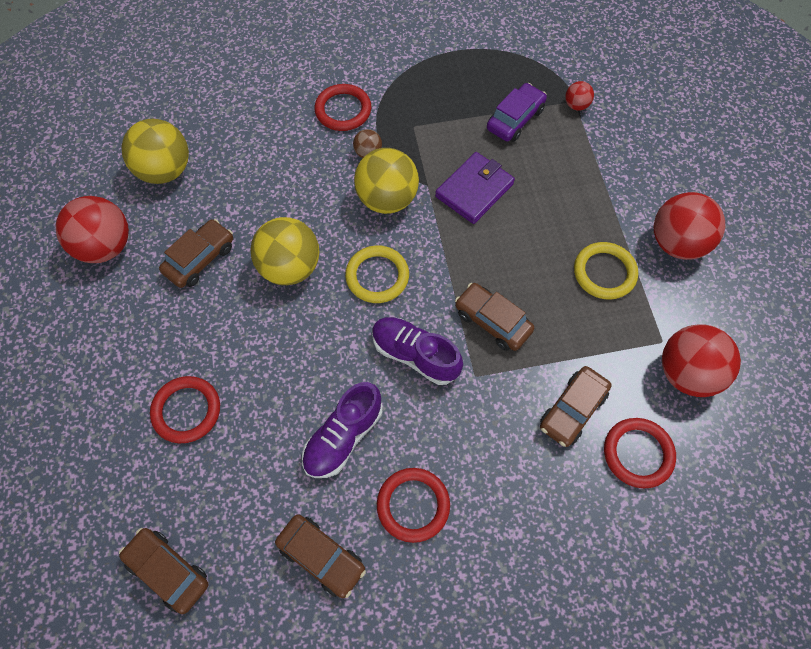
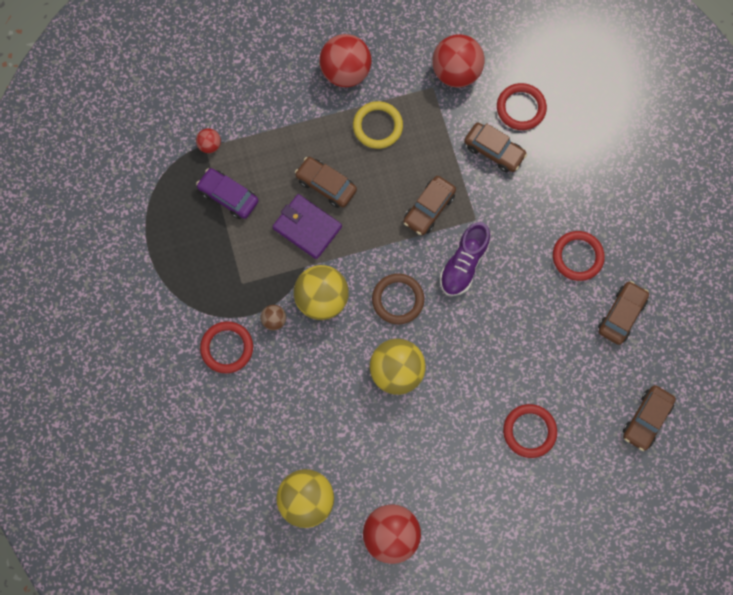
camera: 95 degrees left, 10 degrees up
(200, 259) = (395, 448): brown car -> brown car (326, 185)
(343, 437) = (535, 310): purple shoe -> none
(377, 276) = (398, 299): yellow ring -> brown ring

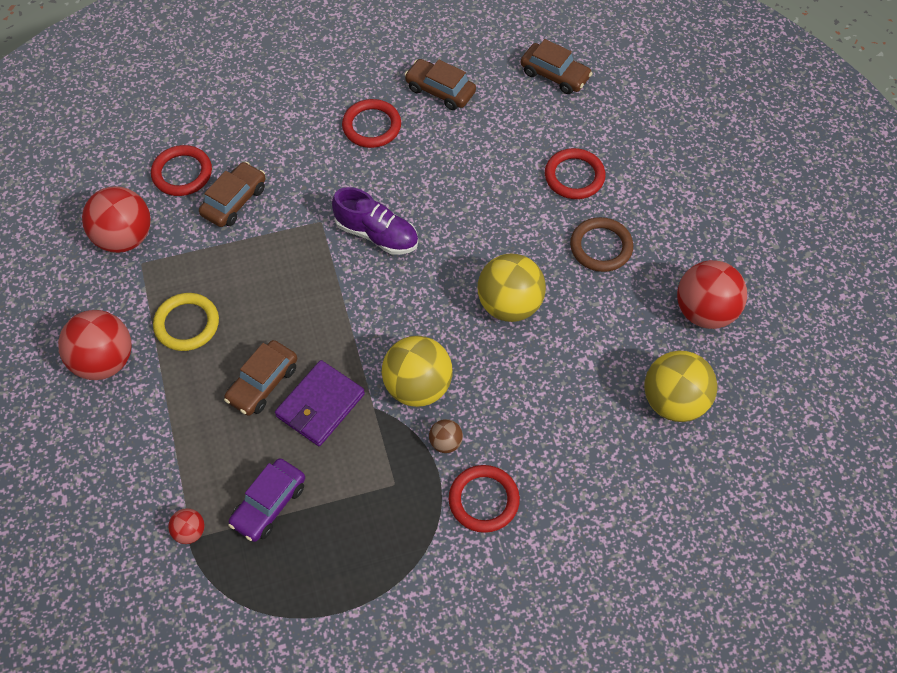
camera: 90 degrees left, 15 degrees down
(398, 299) = (419, 303): brown ring -> brown ring (601, 247)
(429, 209) = (303, 269): brown car -> none

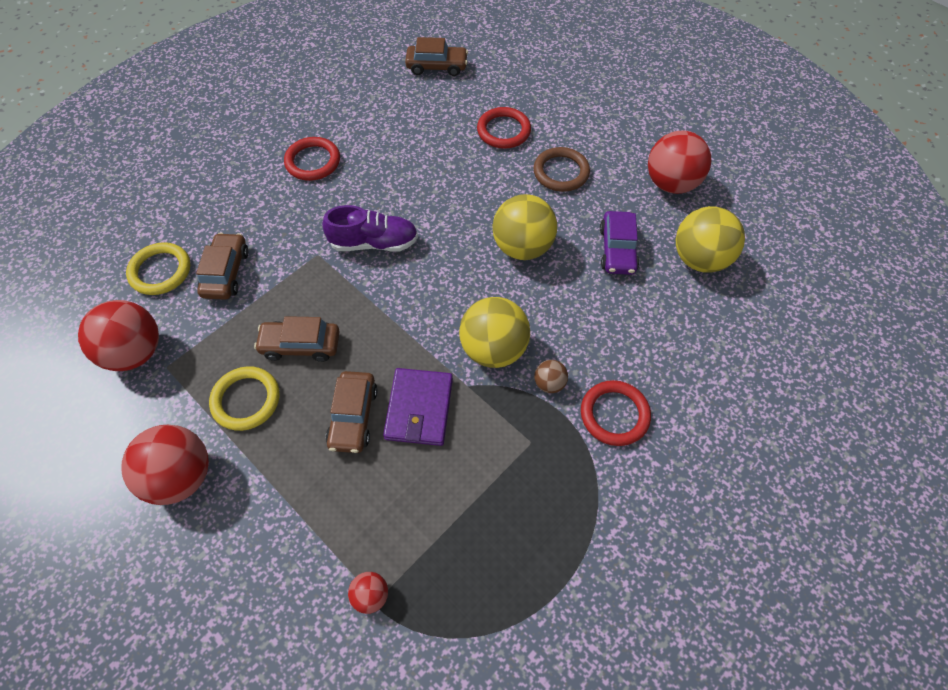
camera: 30 degrees left, 0 degrees up
(182, 173) = (160, 271): red ring -> yellow ring
(269, 505) = (431, 524): purple car -> purple car (617, 249)
(440, 91) = (353, 112): brown car -> brown car (300, 345)

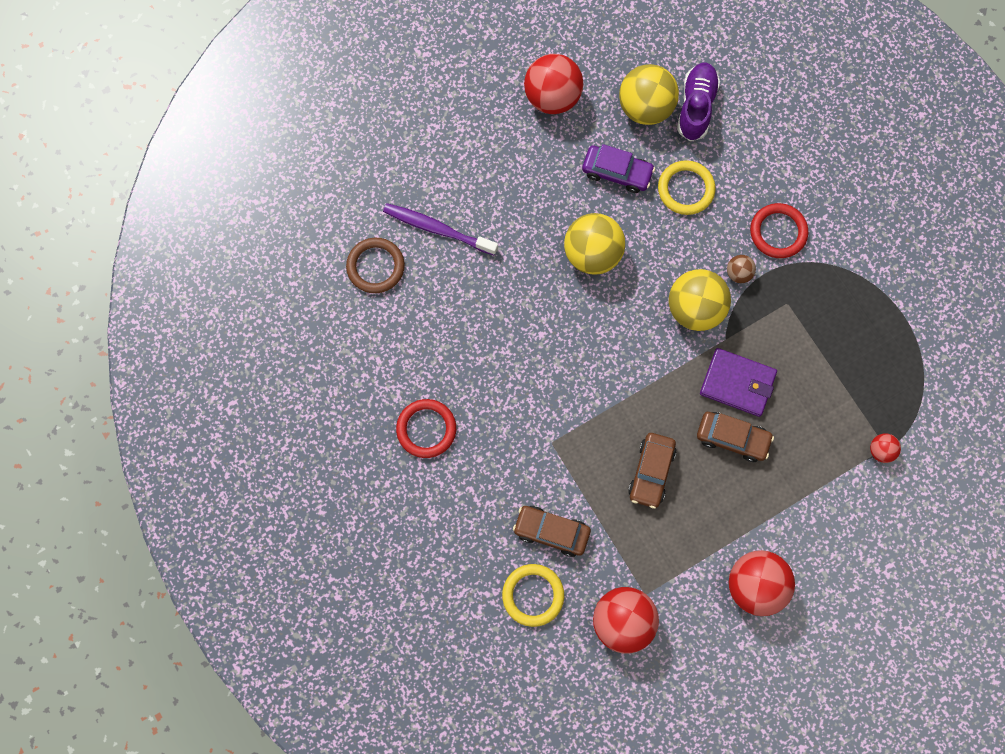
camera: 75 degrees left, 15 degrees up
(246, 400) = (696, 526): yellow ring -> yellow ring (686, 189)
(374, 243) = (551, 387): purple shoe -> purple shoe (696, 107)
(437, 66) = (317, 272): brown car -> none
(503, 131) = (437, 229): red ring -> purple toothbrush
(561, 172) = (510, 191): brown ring -> brown ring (375, 267)

